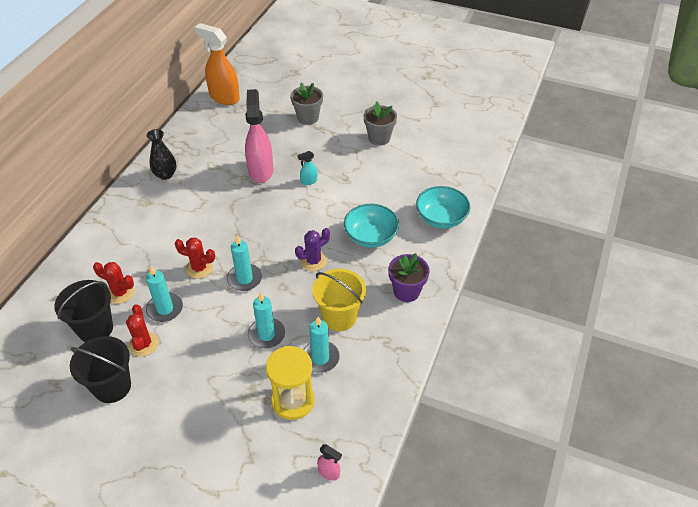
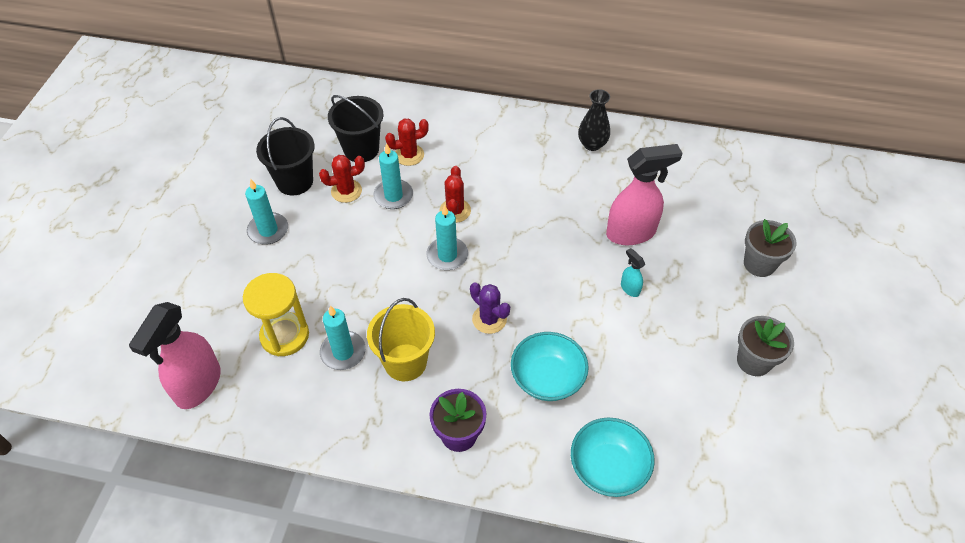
camera: 80 degrees right, 5 degrees up
(120, 293) = (409, 155): red cactus -> red cactus turned 60 degrees clockwise
(224, 97) = (758, 164): orange spray bottle -> none
(266, 334) = (370, 293): turquoise candle -> turquoise candle (268, 230)
(329, 472) = (198, 386): pink spray bottle -> pink spray bottle, size x2.28

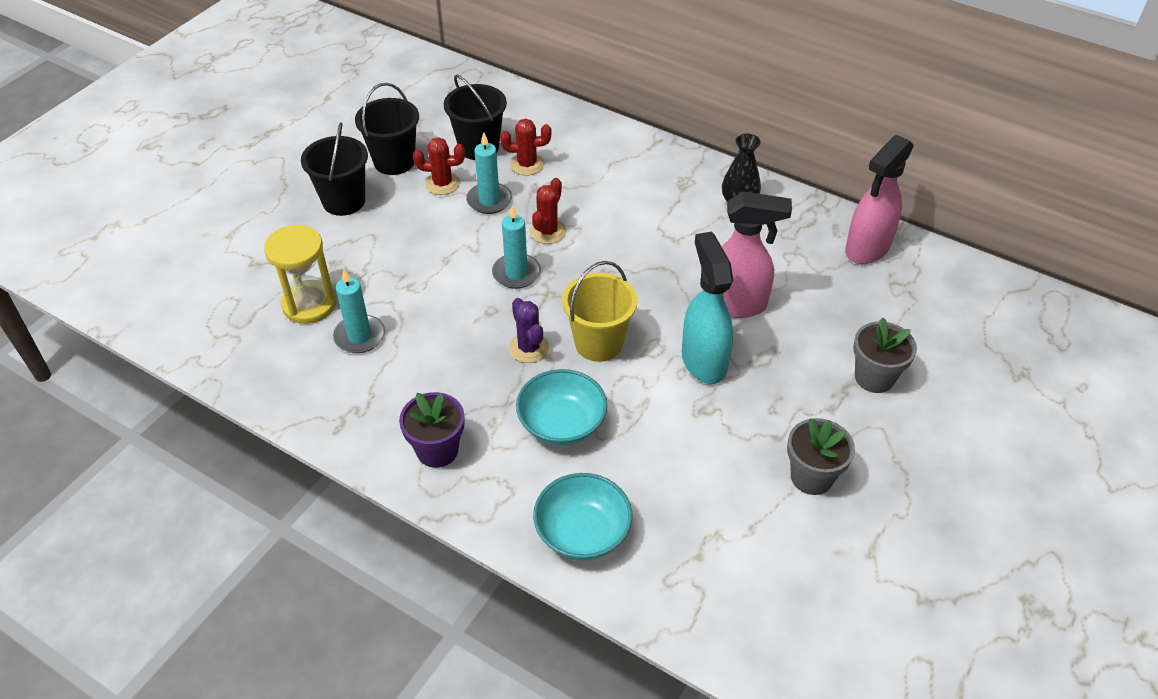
camera: 20 degrees right, 5 degrees down
(198, 386) = (203, 326): pink spray bottle -> pink spray bottle (867, 248)
(268, 230) = (344, 201): turquoise candle -> black bucket
(405, 362) = (418, 364): yellow bucket -> yellow bucket (598, 343)
(629, 288) = (703, 361): turquoise spray bottle -> turquoise spray bottle, size x2.28

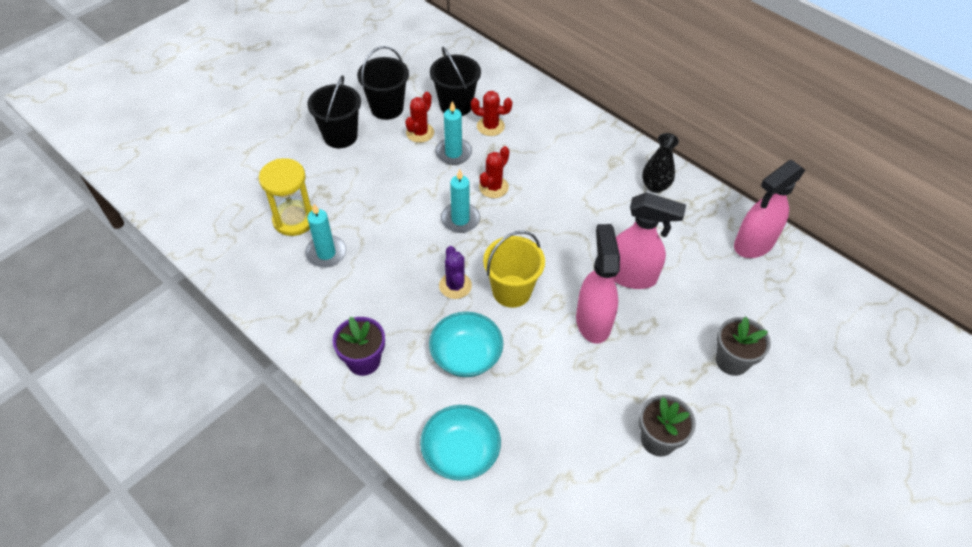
camera: 10 degrees right, 5 degrees up
(442, 183) = (420, 133): red cactus -> red cactus turned 75 degrees counterclockwise
(703, 361) = (593, 321): turquoise spray bottle -> pink spray bottle

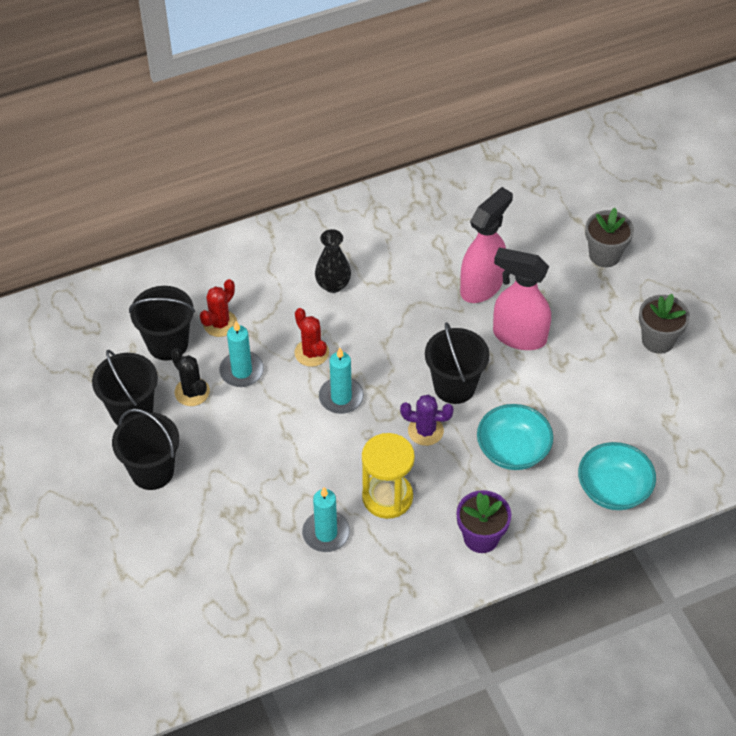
camera: 65 degrees left, 0 degrees up
(294, 220) = (261, 552): yellow hourglass -> yellow hourglass (387, 497)
(420, 133) = (192, 392): red cactus -> black cactus
(511, 291) = (454, 386): yellow bucket -> black bucket
(655, 186) = (382, 220): black vase -> black vase (333, 285)
(753, 244) = (489, 180): pink spray bottle -> none

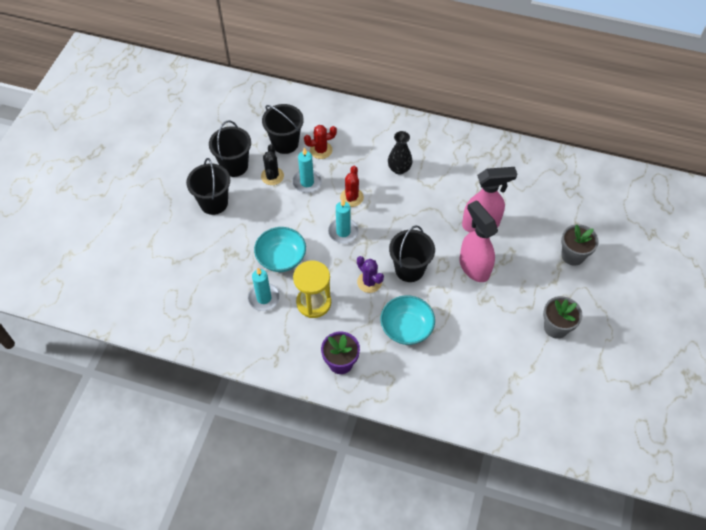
camera: 40 degrees right, 5 degrees up
(613, 489) = (441, 393): turquoise bowl -> turquoise bowl (281, 258)

